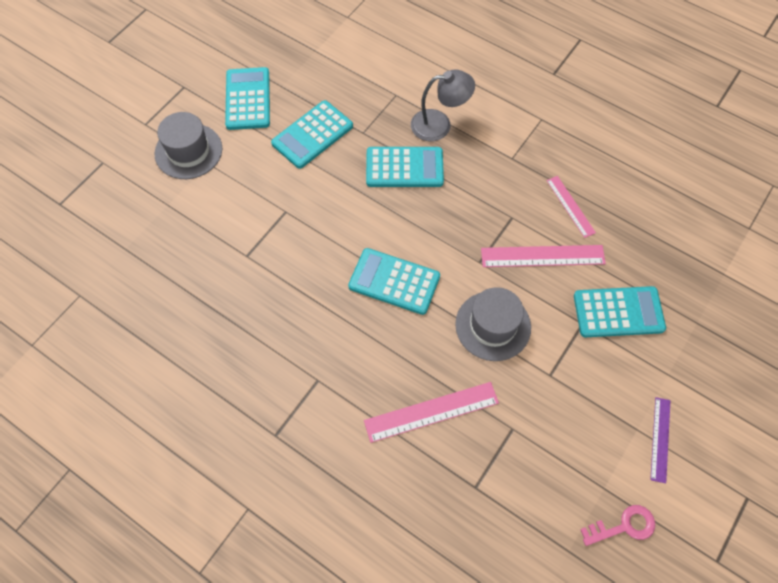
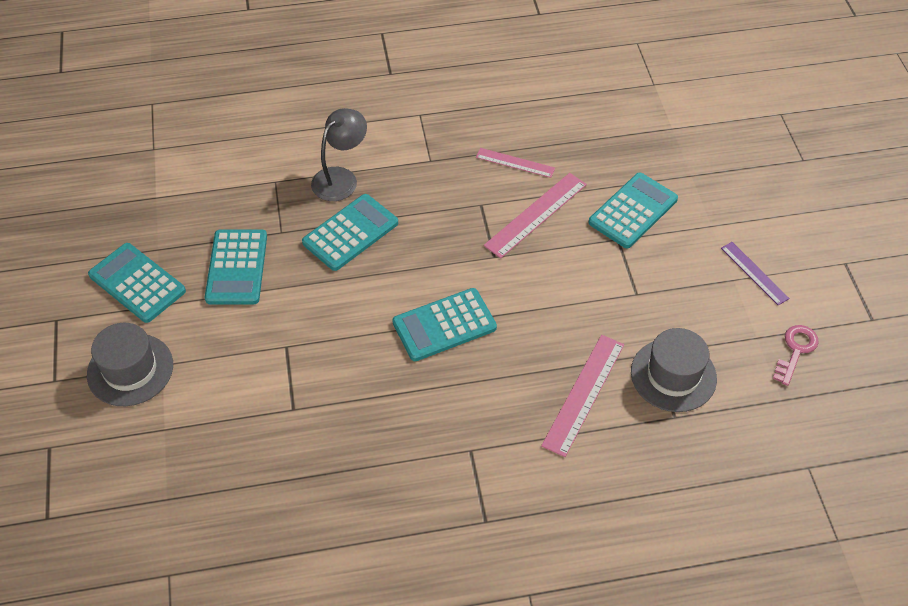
camera: 45 degrees left, 10 degrees down
(493, 326) = (557, 294): grey hat -> grey hat (673, 375)

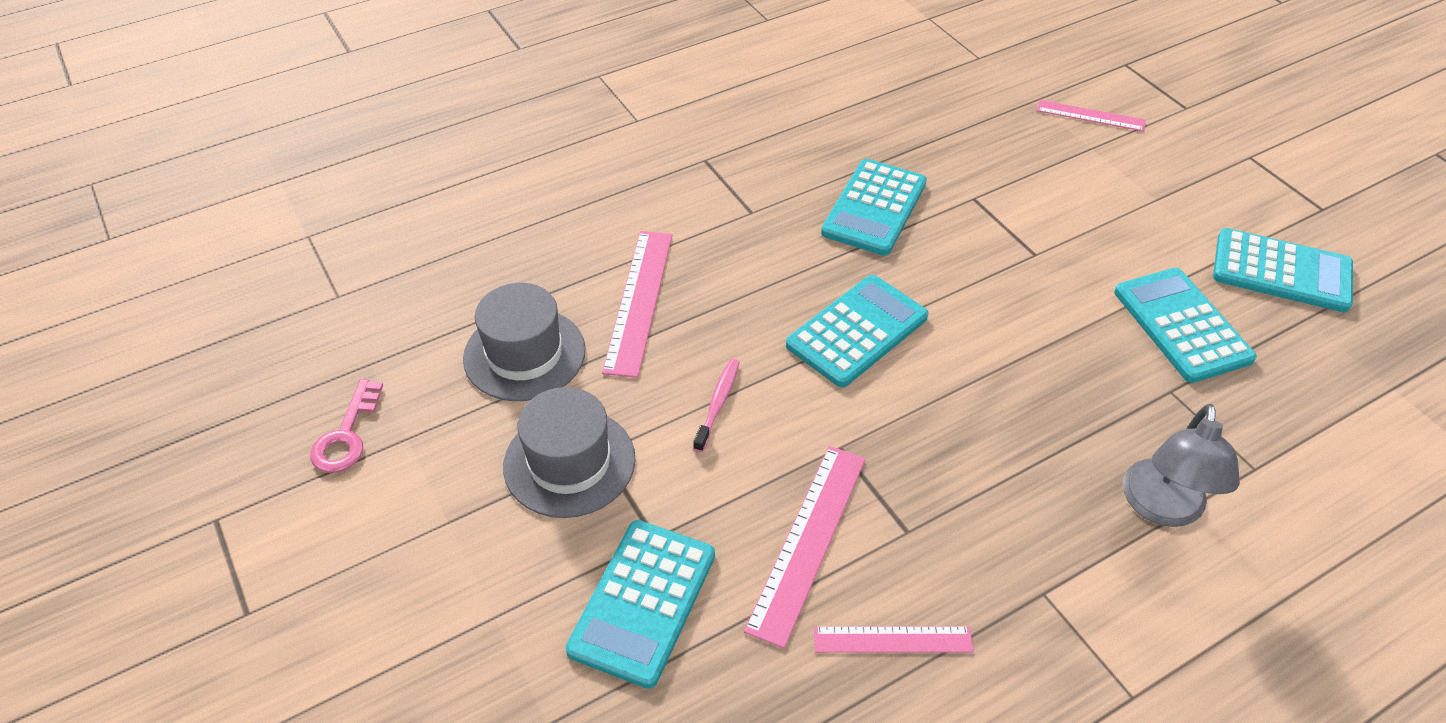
camera: 160 degrees right, 5 degrees down
(130, 369) = (1184, 186): grey hat -> grey hat (569, 462)
(134, 464) = (1090, 116): none -> pink ruler
(350, 233) = (1073, 419): turquoise calculator -> turquoise calculator (874, 208)
(556, 303) = (717, 404): none -> pink toothbrush
(754, 273) = (412, 544): purple ruler -> none

